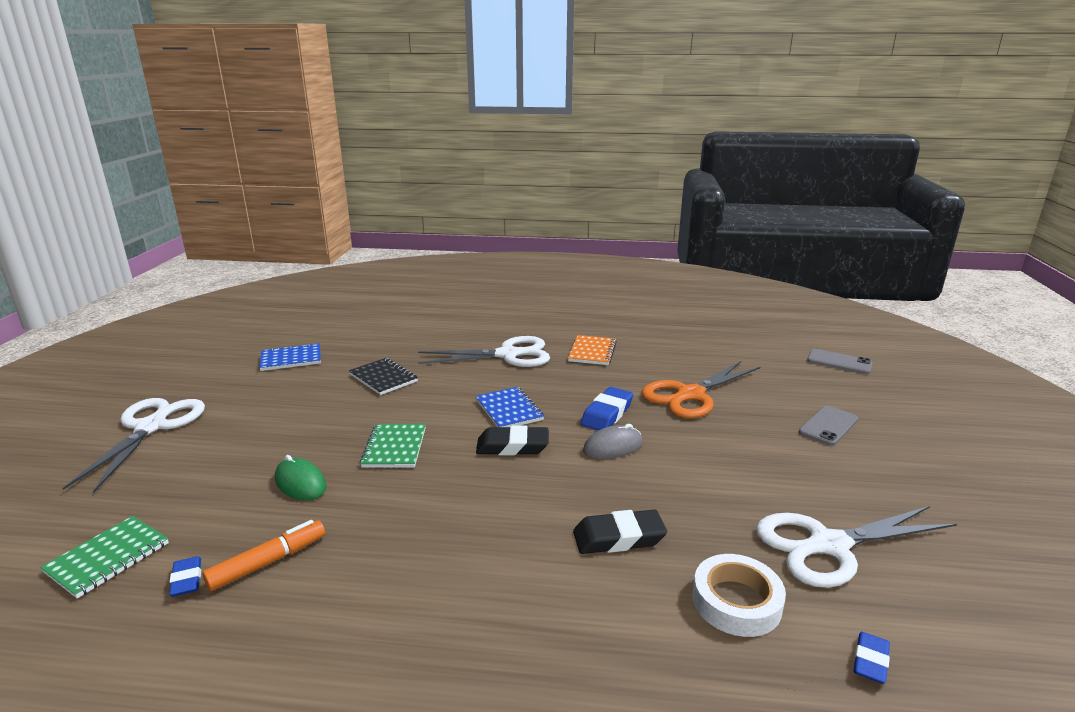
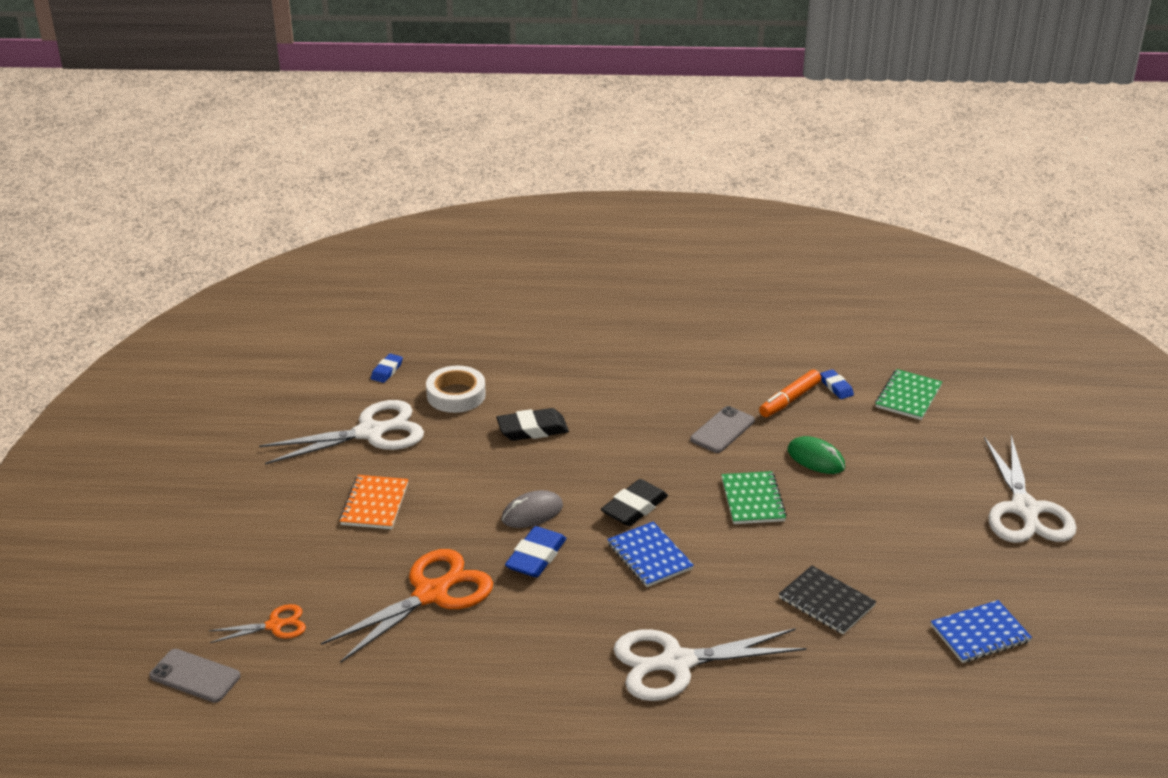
camera: 175 degrees right, 10 degrees up
(512, 446) = (634, 508): black eraser -> black eraser turned 45 degrees counterclockwise
(592, 352) = (552, 678): orange notebook -> orange notebook (374, 504)
(803, 383) = (275, 625): none -> orange scissors
(828, 426) = (290, 554): grey phone -> grey phone (722, 430)

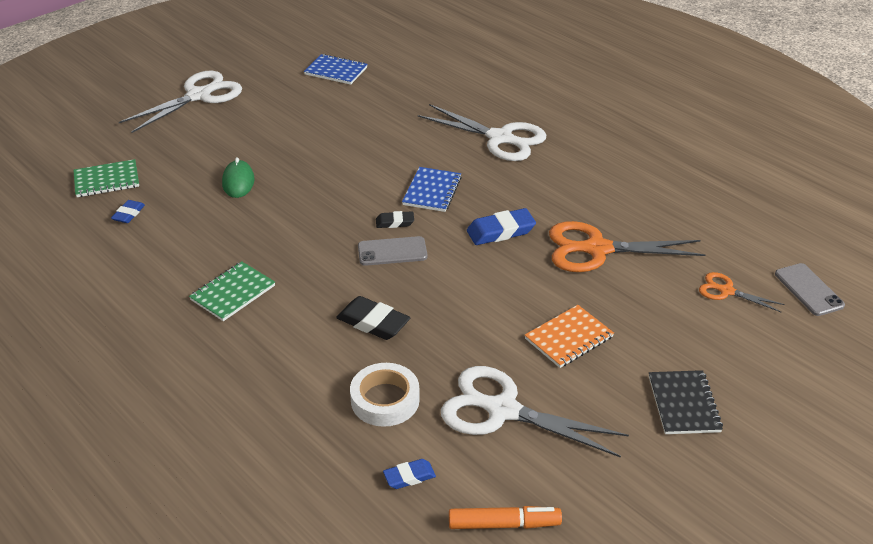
camera: 135 degrees left, 5 degrees up
(532, 513) = (464, 260): grey mouse -> none
(634, 508) = (395, 222): black eraser -> black eraser, size x0.59
(722, 430) = (253, 234): grey phone -> grey phone (392, 251)
(752, 500) = (319, 183): green notebook -> green notebook (233, 293)
(789, 400) = (173, 225): orange marker -> orange marker (504, 524)
(826, 602) = (379, 119): black notebook -> black notebook (683, 404)

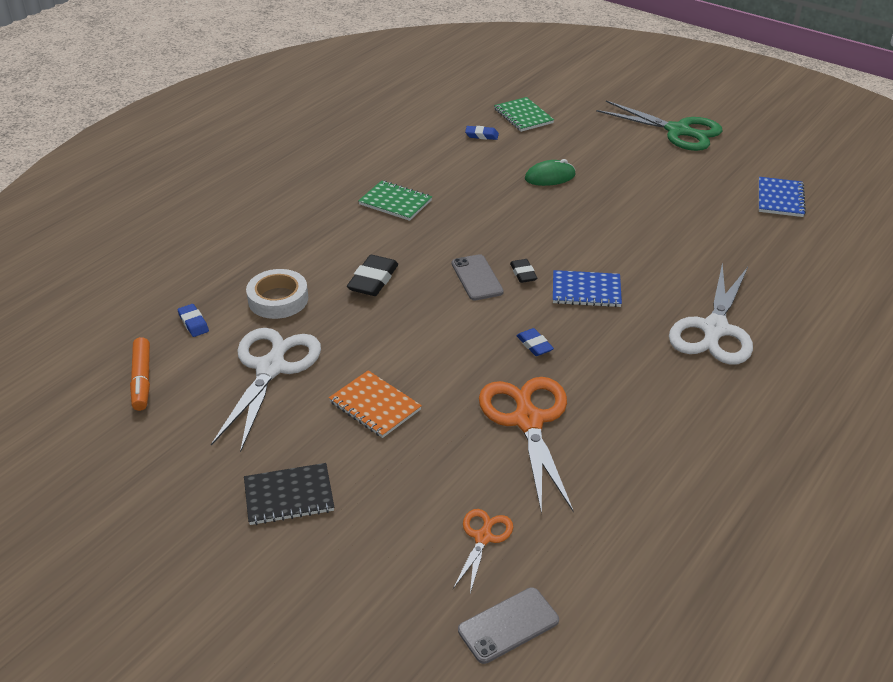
camera: 80 degrees right, 0 degrees up
(199, 95) = (679, 131): white scissors -> green scissors
(500, 231) = (534, 345): blue eraser -> blue eraser, size x0.59

